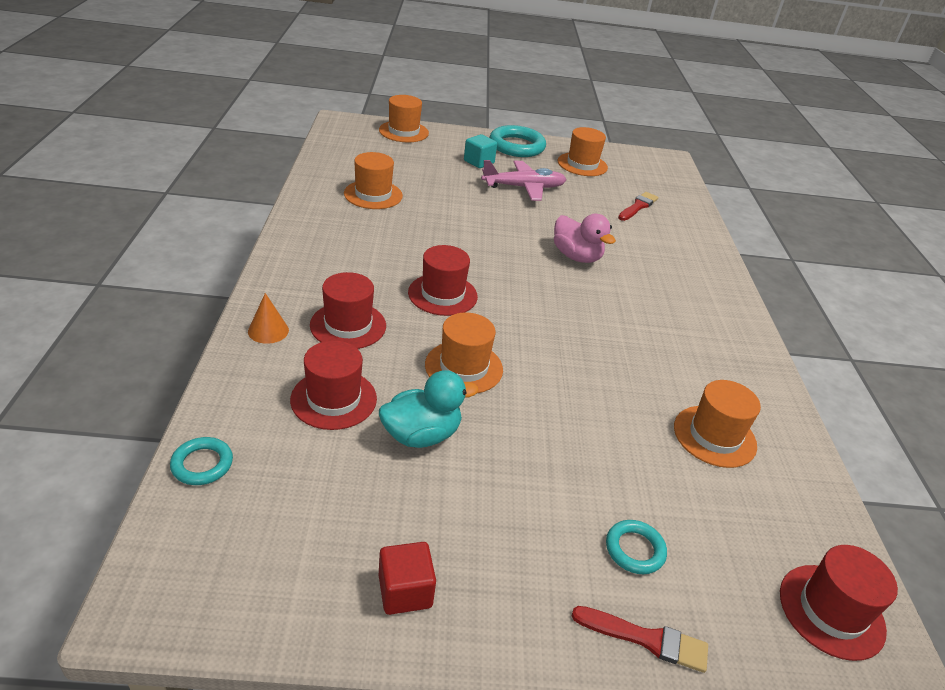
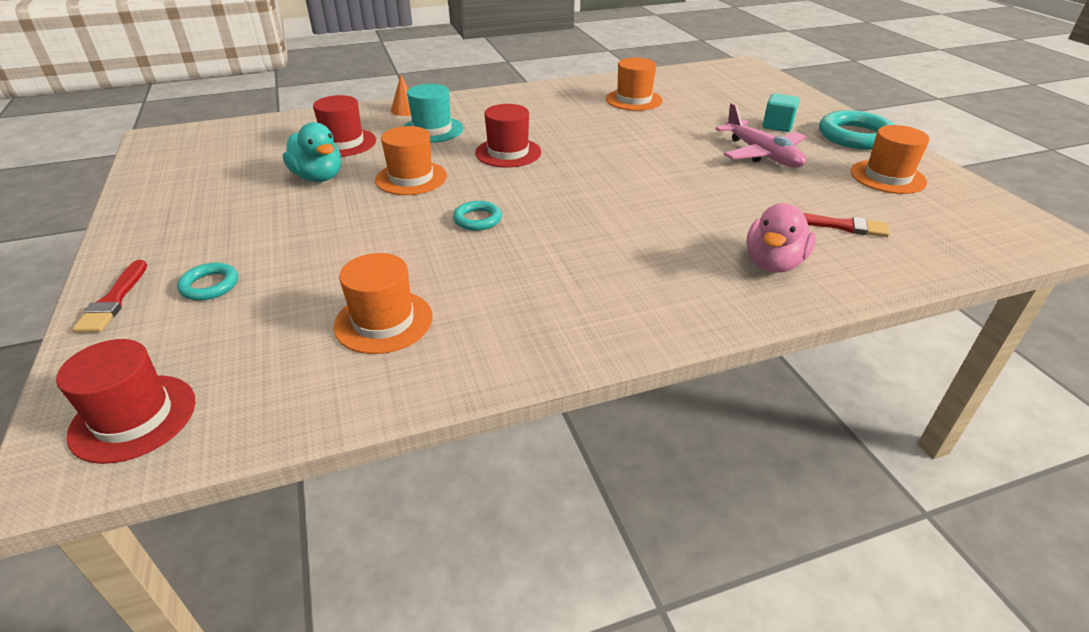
camera: 75 degrees right, 0 degrees up
(202, 464) = (265, 124): turquoise ring -> turquoise ring (477, 219)
(348, 325) = (432, 130): red hat -> turquoise hat
(403, 132) = (774, 87): orange hat -> none
(405, 591) = (165, 200): red cube -> none
(576, 257) = (654, 202): pink duck -> pink duck (773, 263)

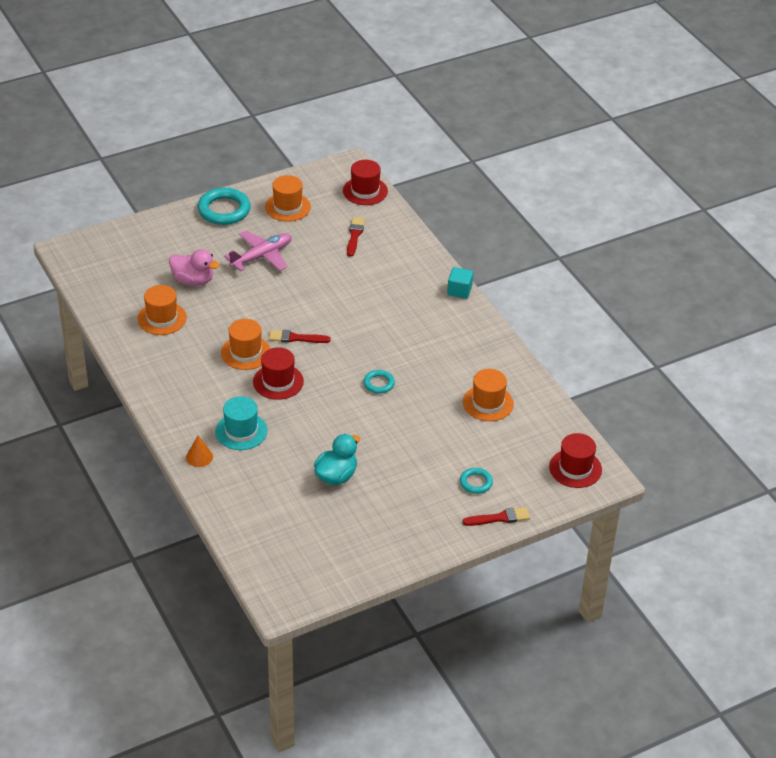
camera: 100 degrees left, 5 degrees up
(343, 143) = (274, 479): red hat -> red hat (365, 191)
(411, 178) = (328, 426): orange hat -> orange hat (245, 352)
(590, 167) = (296, 338): none -> red brush
(773, 263) = (400, 265): pink duck -> pink duck (193, 280)
(777, 126) = (209, 244): turquoise cube -> turquoise cube (459, 291)

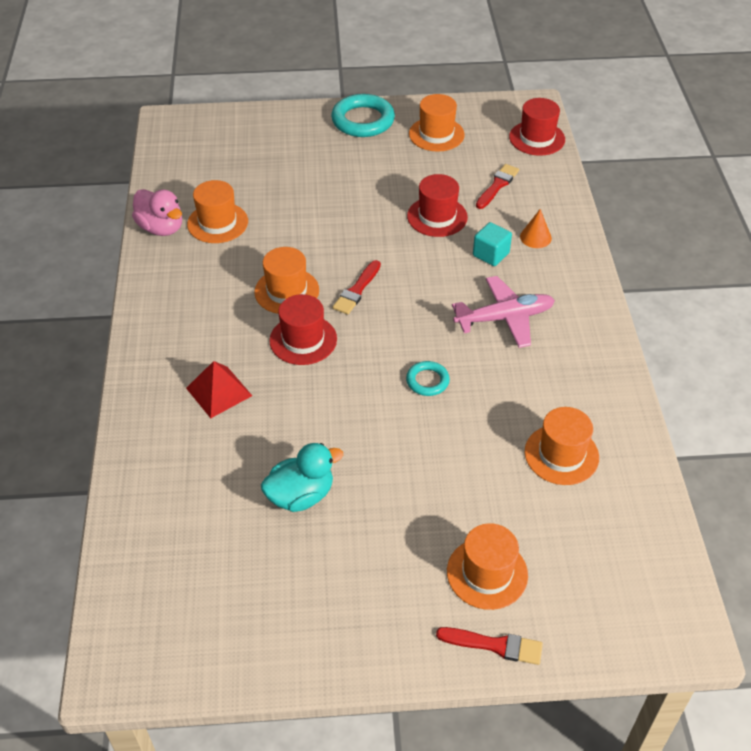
camera: 25 degrees right, 5 degrees up
(193, 280) = (280, 189): pink duck -> pink duck (161, 228)
(199, 457) = (147, 410): orange cone -> orange cone (535, 237)
(241, 431) = (219, 391): turquoise hat -> red pyramid
(262, 256) = (374, 182): pink plane -> pink plane (505, 318)
(296, 338) = (357, 290): red brush -> red brush turned 90 degrees counterclockwise
(459, 291) = (595, 287): turquoise cube -> turquoise cube (491, 254)
(476, 482) = (487, 573): turquoise ring -> orange hat
(575, 468) = (646, 601): red hat -> red hat (437, 217)

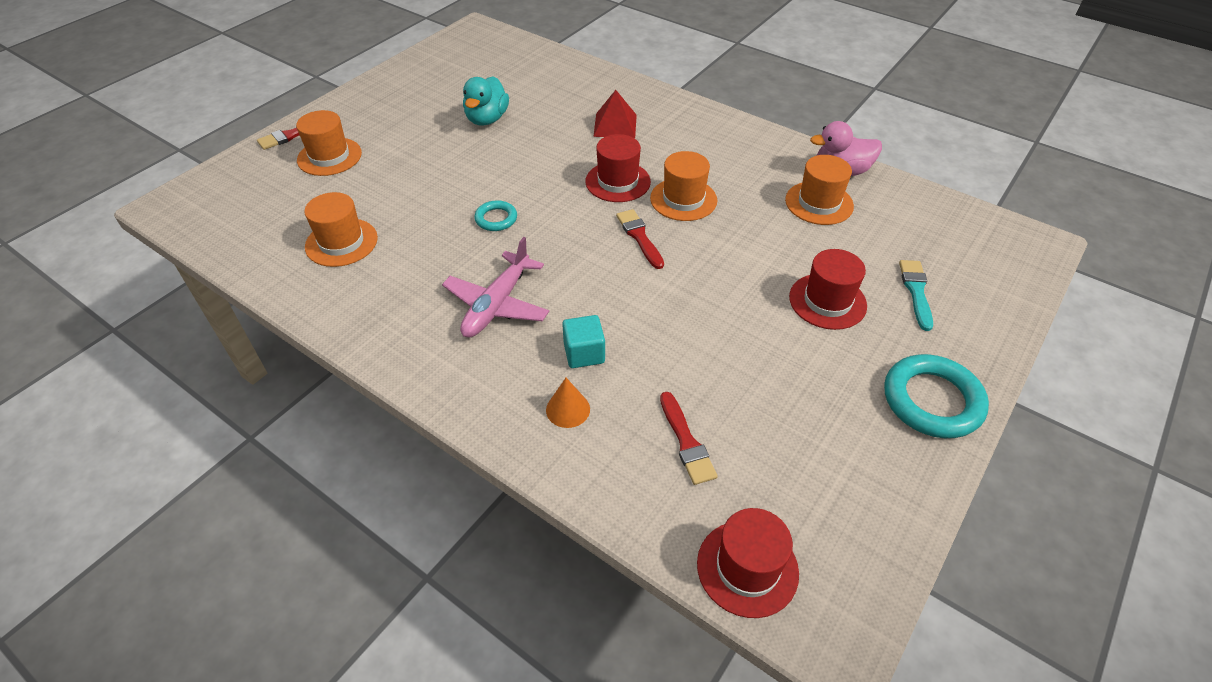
camera: 130 degrees right, 0 degrees up
(274, 151) = (916, 291): none -> turquoise brush
(436, 134) = (845, 455): orange hat -> none
(437, 217) = (684, 351): red hat -> red hat (827, 301)

